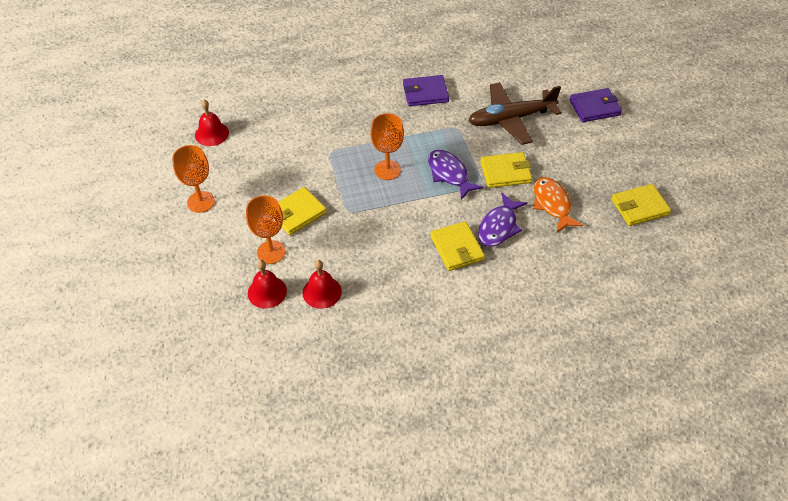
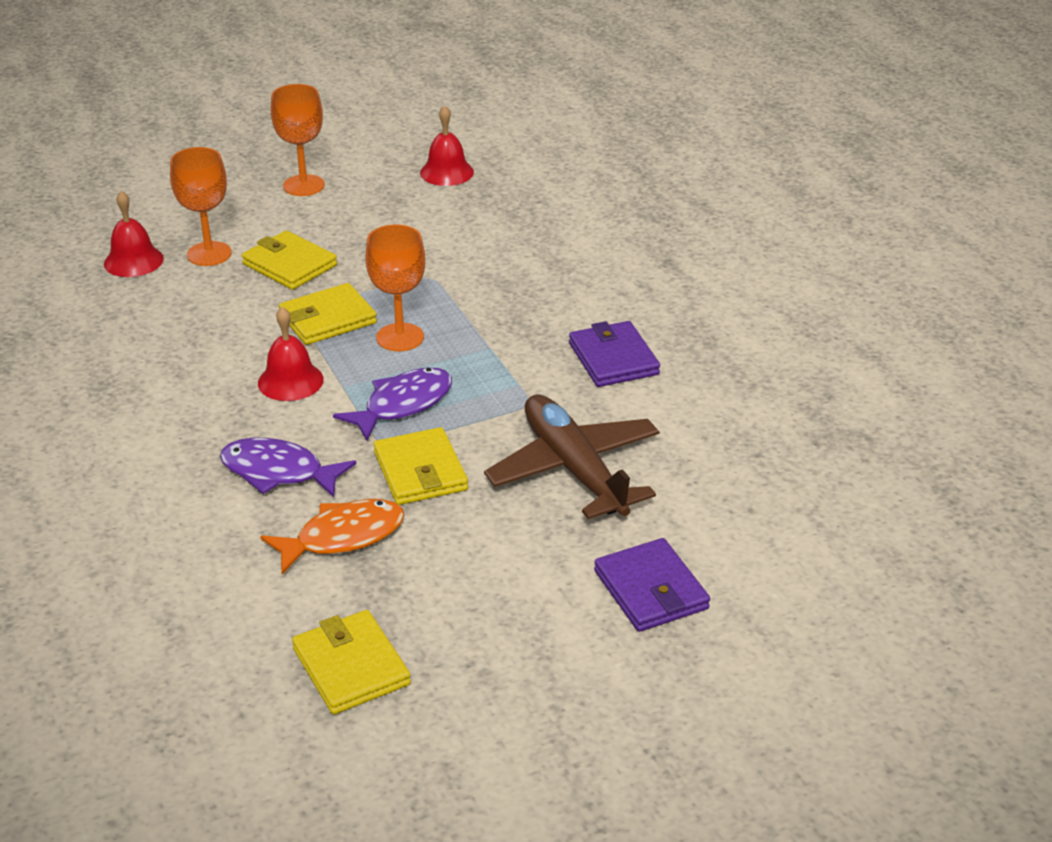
camera: 80 degrees right, 15 degrees down
(322, 292) = (131, 306): red bell -> red bell (290, 381)
(457, 248) = (224, 427): yellow wallet -> yellow wallet (328, 319)

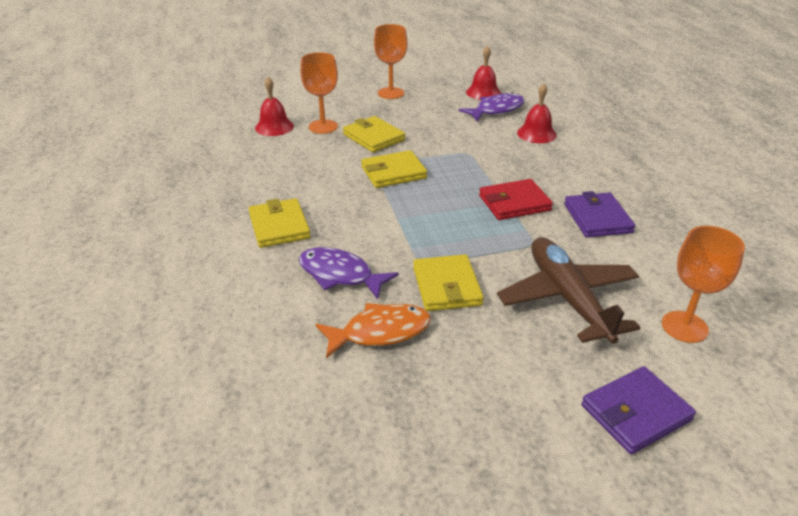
camera: 10 degrees right, 0 degrees up
(290, 381) = (361, 211): red bell -> red bell (536, 134)
(351, 666) = (369, 451): yellow wallet -> yellow wallet (279, 226)
(400, 337) = (442, 189): orange goblet -> orange goblet (684, 327)
(403, 405) = (439, 235): purple fish -> purple fish (496, 110)
(502, 348) = (514, 203): none -> red wallet
(650, 590) = (635, 413): purple wallet -> purple wallet turned 75 degrees clockwise

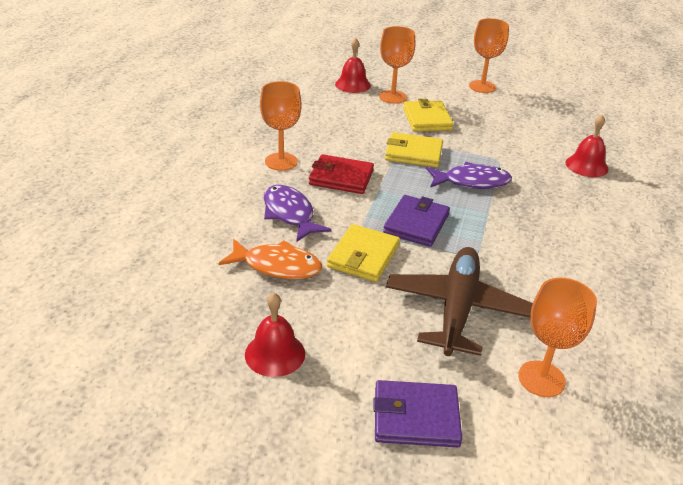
camera: 30 degrees right, 0 degrees up
(279, 226) = (281, 161): yellow wallet -> orange goblet
(483, 92) = (574, 112): red bell -> red bell (275, 354)
(496, 110) = (569, 132): purple fish -> purple fish (471, 182)
(514, 203) = (495, 216): red wallet -> red wallet (341, 177)
(597, 218) = (562, 258): purple wallet -> purple wallet (416, 224)

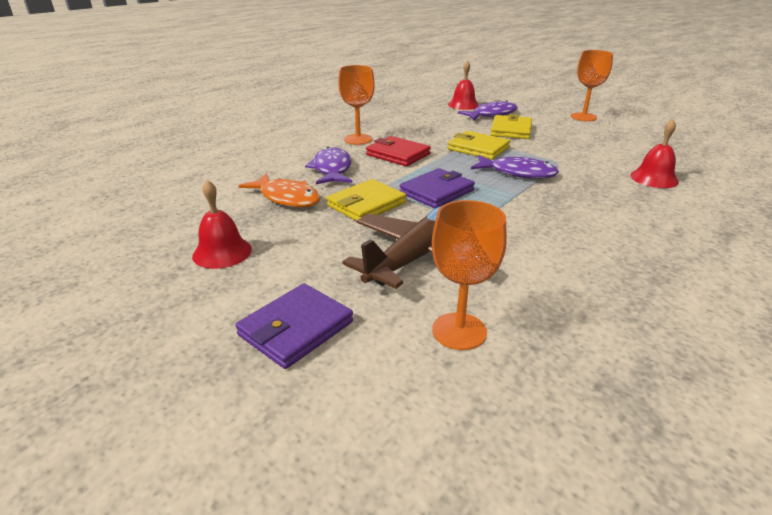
camera: 25 degrees right, 5 degrees down
(392, 97) = (492, 114): orange goblet -> purple fish
(416, 417) = (296, 328): purple wallet -> purple wallet turned 75 degrees counterclockwise

